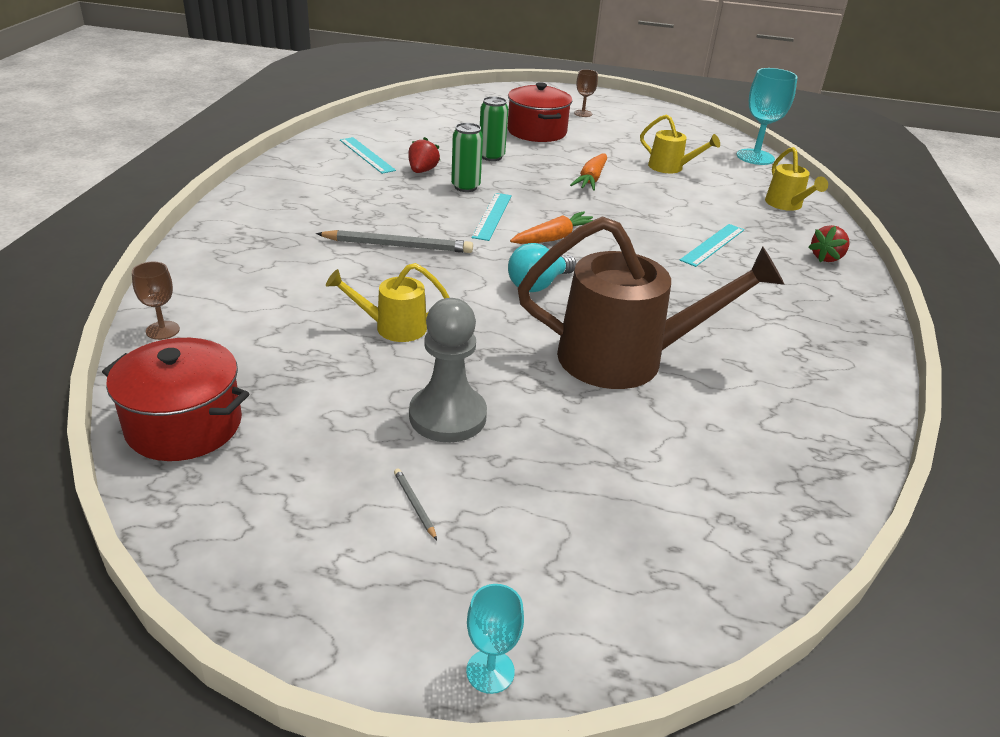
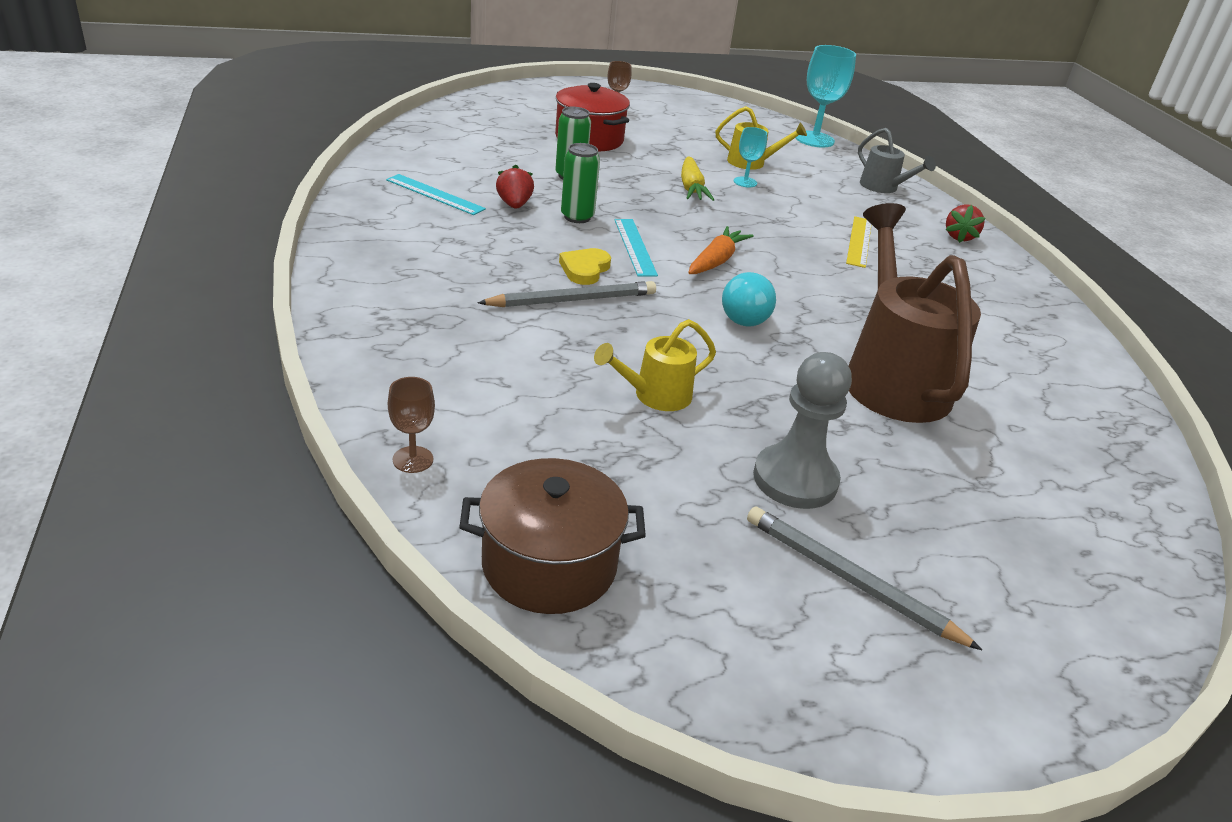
camera: 25 degrees left, 0 degrees up
(184, 425) = (549, 565): red pot -> brown pot
(414, 504) = (850, 580): grey pencil -> grey pencil, size x2.30
(431, 225) = (585, 269): none -> yellow heart
(490, 671) = (1055, 717): turquoise goblet -> turquoise goblet (745, 182)
(591, 179) = (691, 188): orange carrot -> yellow carrot
(627, 359) = (892, 377): brown watering can -> brown watering can turned 75 degrees counterclockwise
(713, 245) = (859, 241): turquoise ruler -> yellow ruler
(786, 205) = (883, 187): yellow watering can -> grey watering can

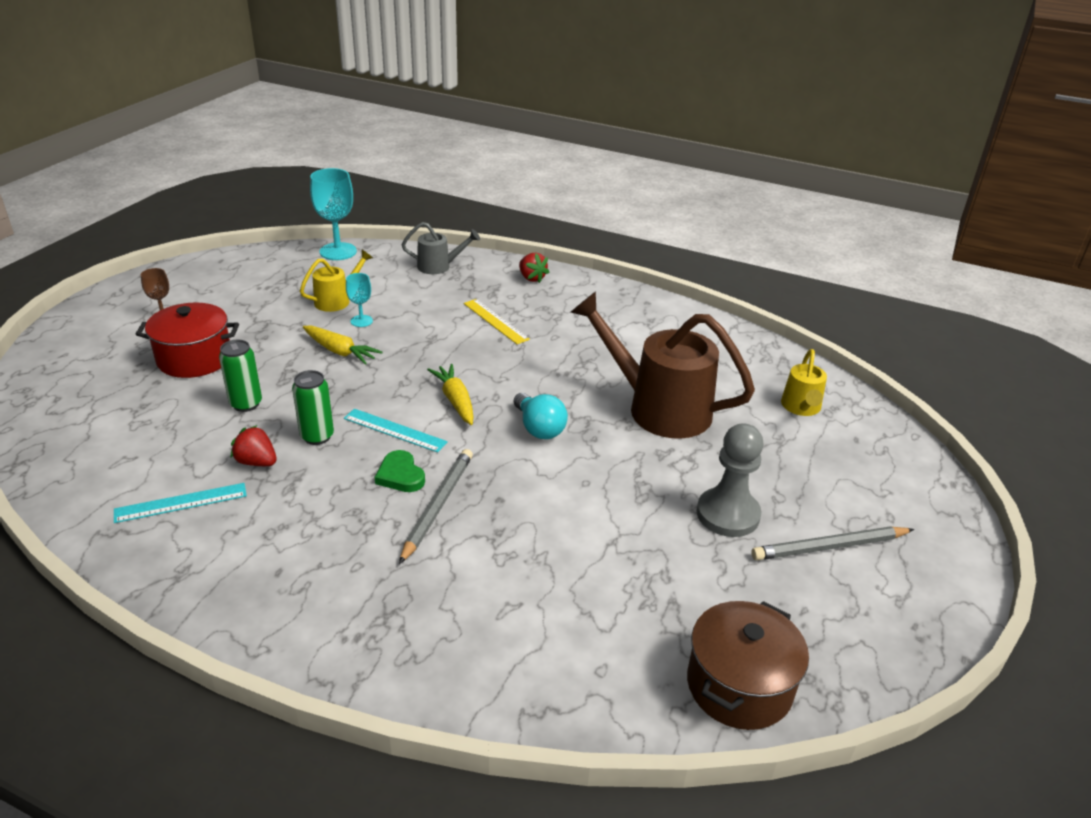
camera: 50 degrees left, 0 degrees up
(413, 459) = (574, 709): brown goblet -> none
(585, 269) = (400, 475): yellow heart -> green heart
(654, 396) = (595, 529): yellow watering can -> yellow watering can (801, 408)
(716, 261) = (455, 400): orange carrot -> yellow carrot

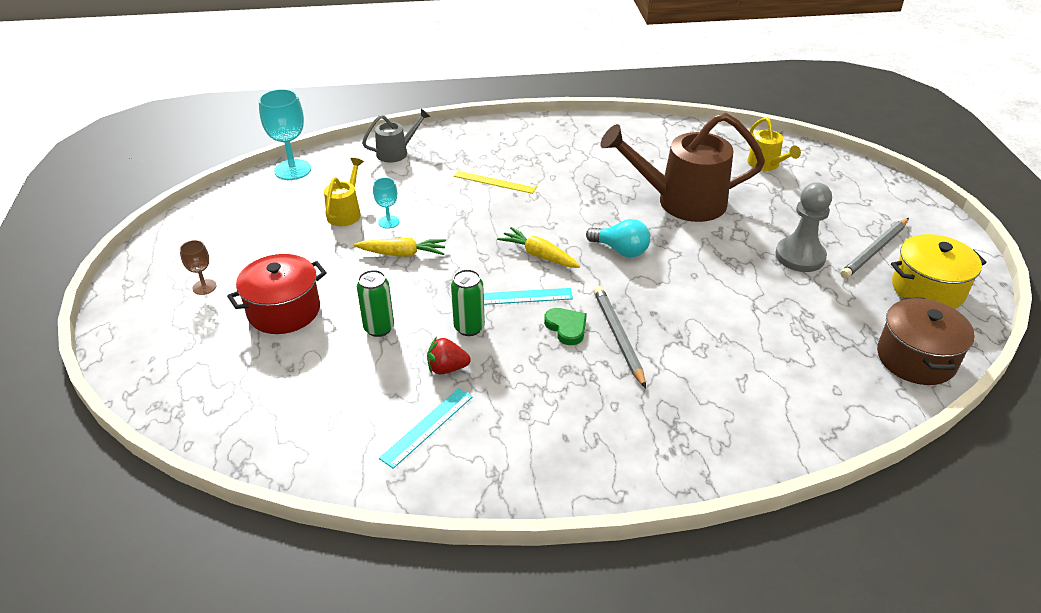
camera: 30 degrees left, 5 degrees up
(400, 475) = (566, 328): green heart -> green heart turned 150 degrees counterclockwise
(531, 278) = (482, 136): red strawberry -> none
(848, 618) = (927, 289): none -> yellow pot

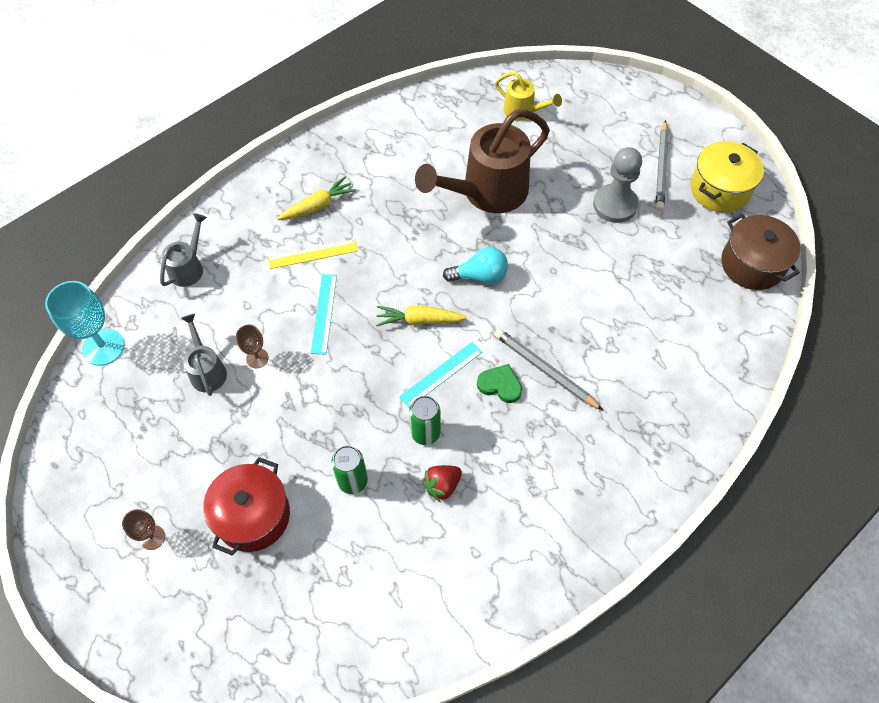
camera: 35 degrees left, 20 degrees up
(346, 212) = (207, 370): yellow watering can -> grey watering can
(388, 222) = (257, 358): turquoise goblet -> brown goblet
(402, 254) = (302, 388): yellow carrot -> yellow carrot (318, 206)
(427, 427) = (474, 551): turquoise ruler -> turquoise ruler (324, 313)

